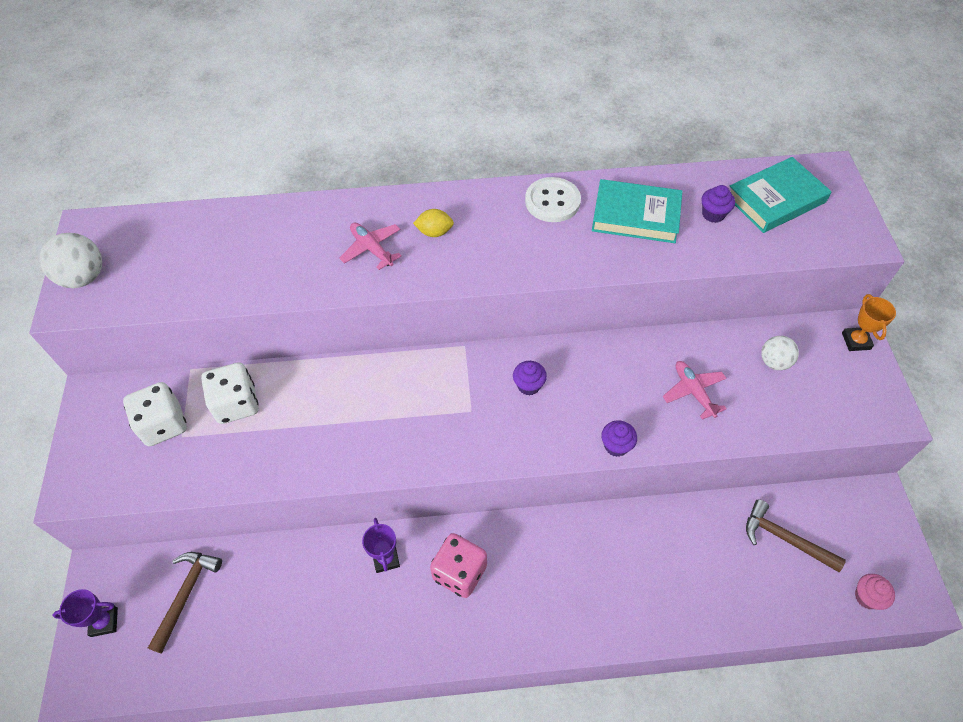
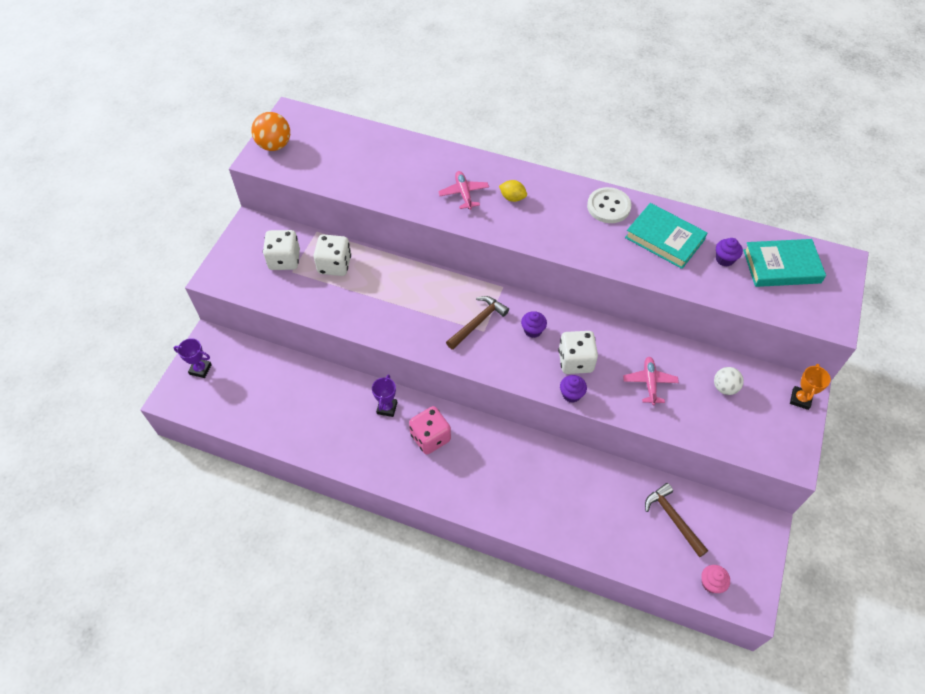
camera: 25 degrees right, 0 degrees up
(83, 277) = (274, 145): white ball -> orange ball
(186, 595) = (254, 375): brown hammer -> brown hammer (478, 322)
(598, 402) = (575, 361): none -> white dice

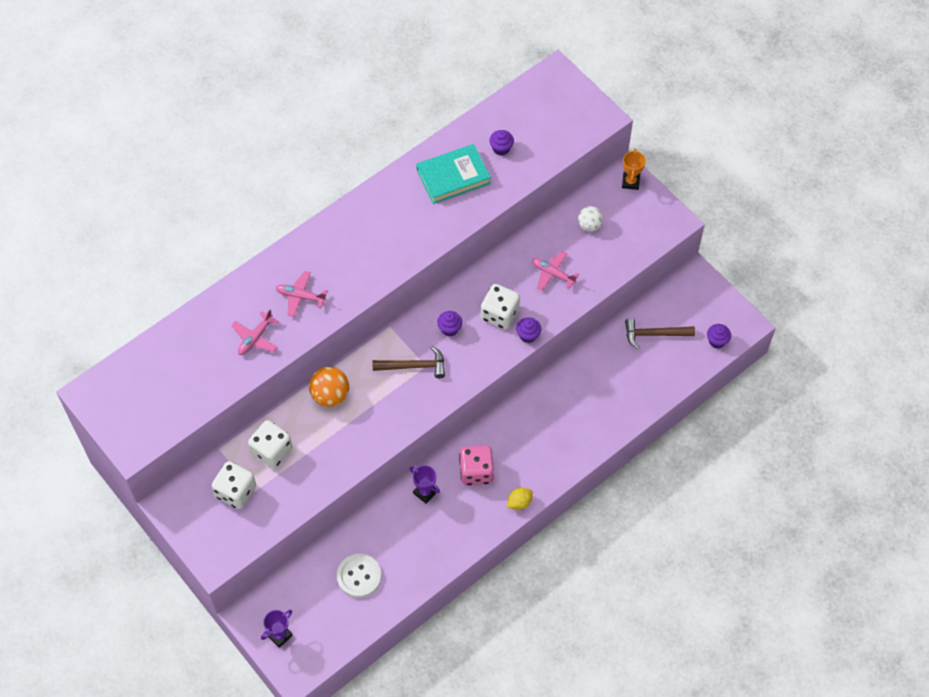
camera: 60 degrees left, 5 degrees up
(274, 145) = (124, 426): orange ball -> orange ball (330, 395)
(404, 184) = (255, 338): none -> pink plane
(478, 322) = (414, 366): brown hammer -> brown hammer turned 105 degrees clockwise
(512, 198) = (332, 261): yellow lemon -> yellow lemon (519, 502)
(608, 206) = (392, 195): white button -> white button (359, 576)
(711, 583) = (717, 341): pink cupcake -> purple cupcake
(781, 266) = (533, 115): turquoise book -> none
(800, 399) = (630, 182): orange trophy -> orange trophy turned 45 degrees clockwise

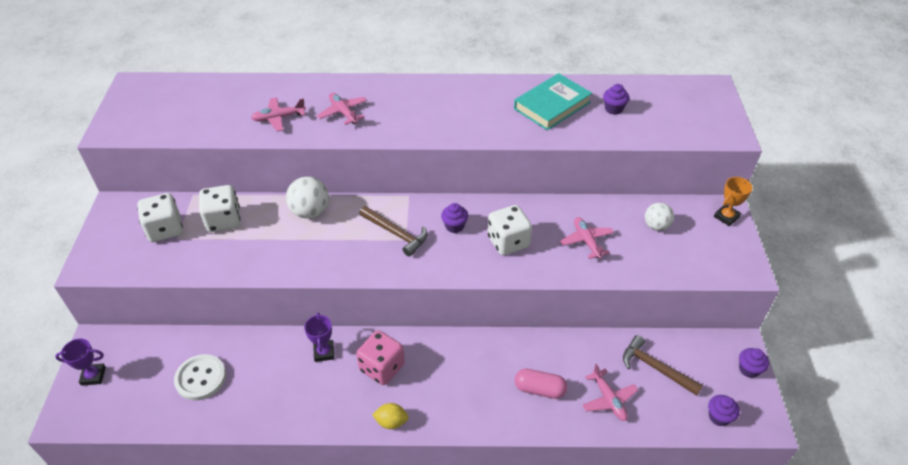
camera: 40 degrees right, 15 degrees down
(330, 395) = (310, 212): orange ball -> white ball
(453, 176) = (552, 105): turquoise book -> turquoise book turned 60 degrees counterclockwise
(528, 335) = (517, 273): purple cupcake -> purple cupcake (748, 369)
(593, 407) = (539, 389): none -> pink capsule
(642, 380) = (608, 399): none -> pink plane

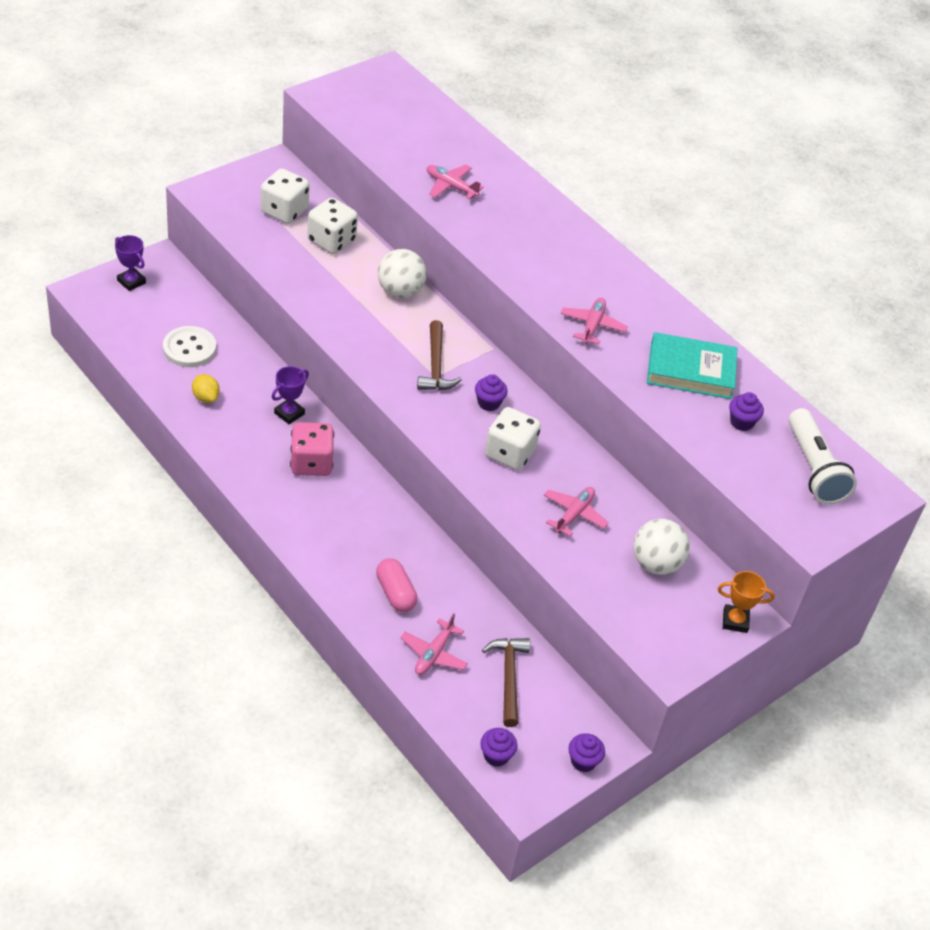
camera: 45 degrees right, 0 degrees up
(343, 112) = (506, 224): pink plane -> pink plane (592, 326)
(391, 422) = (262, 501): yellow lemon -> yellow lemon (206, 397)
(656, 226) = (656, 564): white ball -> white ball, size x1.51
(674, 101) = (814, 469): none -> white flashlight

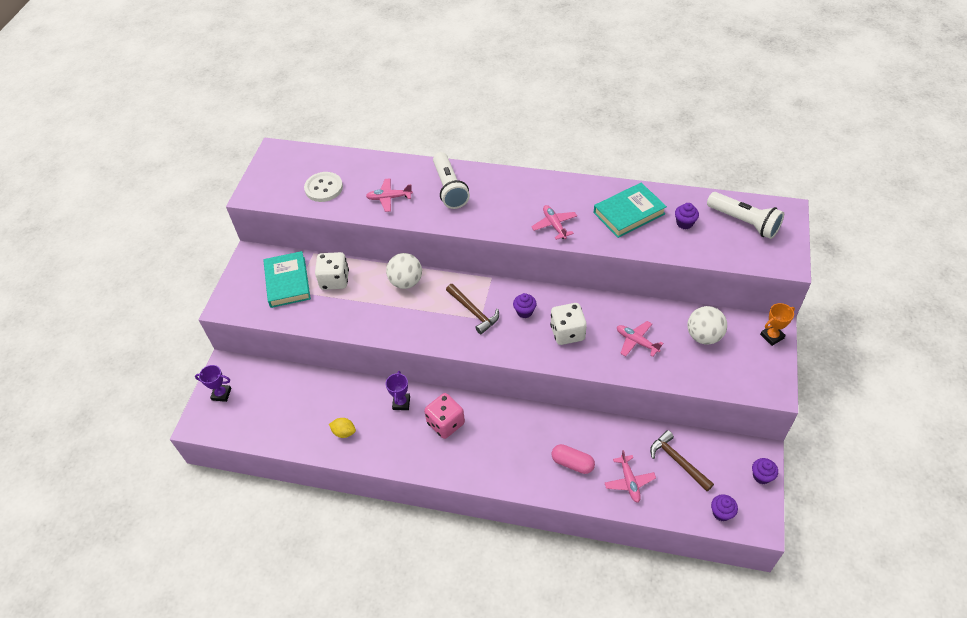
camera: 30 degrees left, 5 degrees up
(189, 348) = (302, 409): white button -> white button (324, 188)
(284, 211) = (287, 282): white dice -> turquoise book
(525, 219) = (450, 188): none -> white flashlight
(574, 514) = (636, 342): pink plane -> pink plane turned 45 degrees counterclockwise

